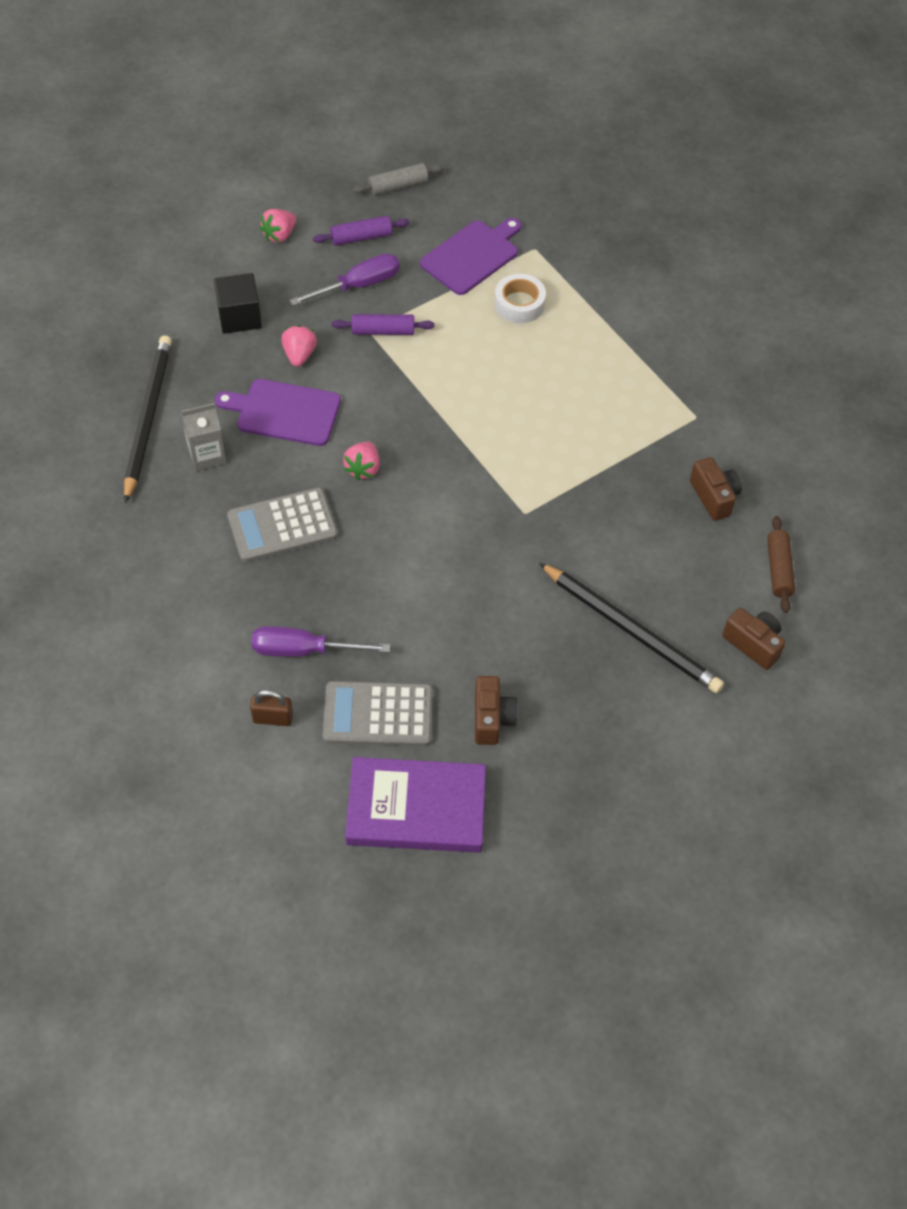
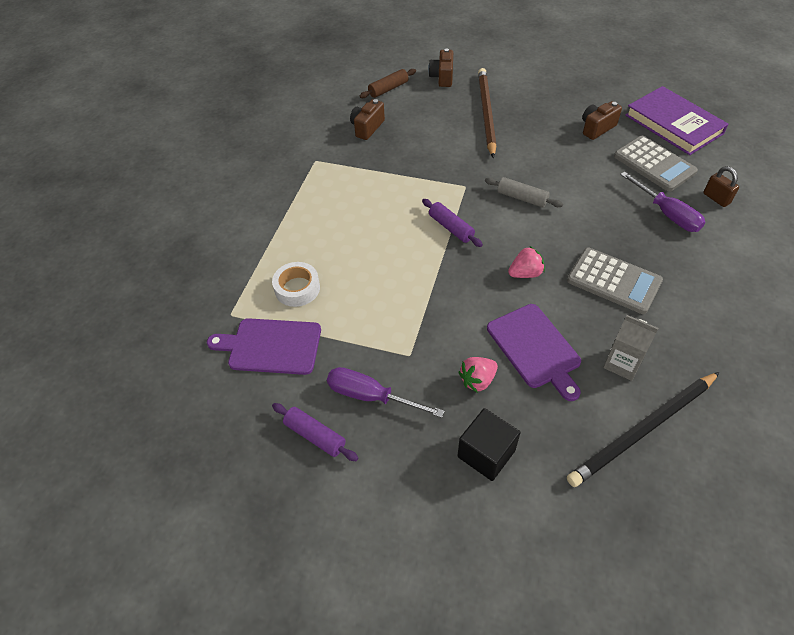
camera: 125 degrees left, 5 degrees down
(279, 235) = (368, 503): pink strawberry -> none
(383, 331) = (401, 346): purple rolling pin -> purple rolling pin (451, 228)
(398, 186) = (226, 456): grey rolling pin -> grey rolling pin (522, 198)
(631, 631) = (486, 113): black pencil -> brown pencil

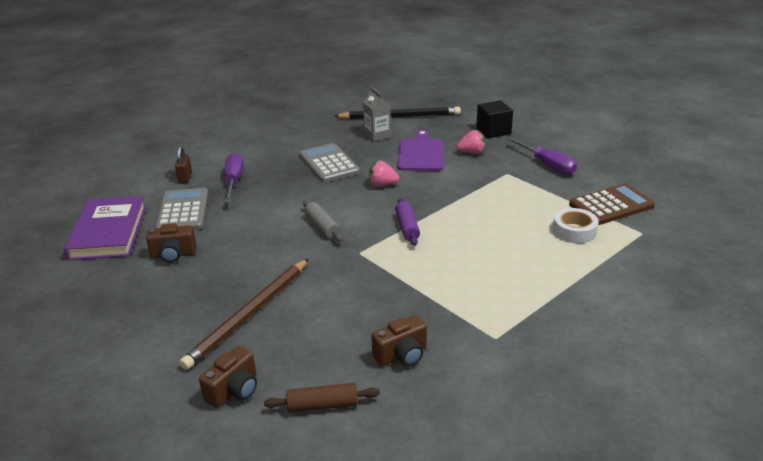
camera: 150 degrees left, 20 degrees down
(271, 346) = (611, 205): purple cutting board -> brown calculator
(315, 435) = (594, 161): purple rolling pin -> none

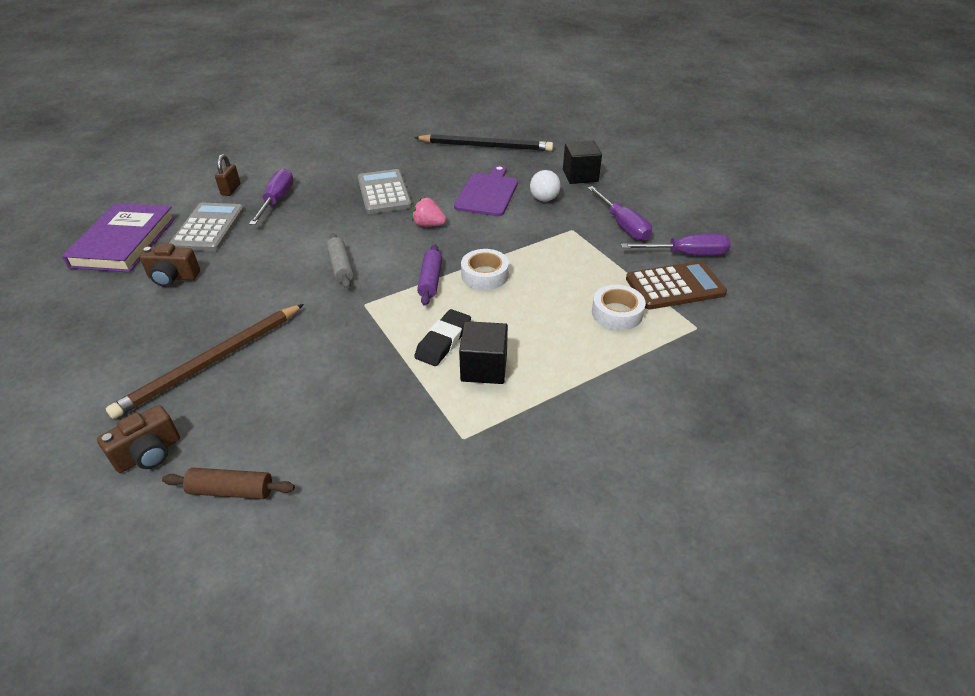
camera: 10 degrees right, 10 degrees up
(377, 135) = (451, 166): grey carton -> none
(402, 355) = (348, 442): brown camera -> none
(442, 271) = (443, 341): none -> black eraser
(451, 217) = (485, 275): none -> white tape
(472, 153) = (544, 199): pink strawberry -> white ball
(486, 285) = (484, 368): none -> black cube
(609, 180) = (686, 254): none -> purple screwdriver

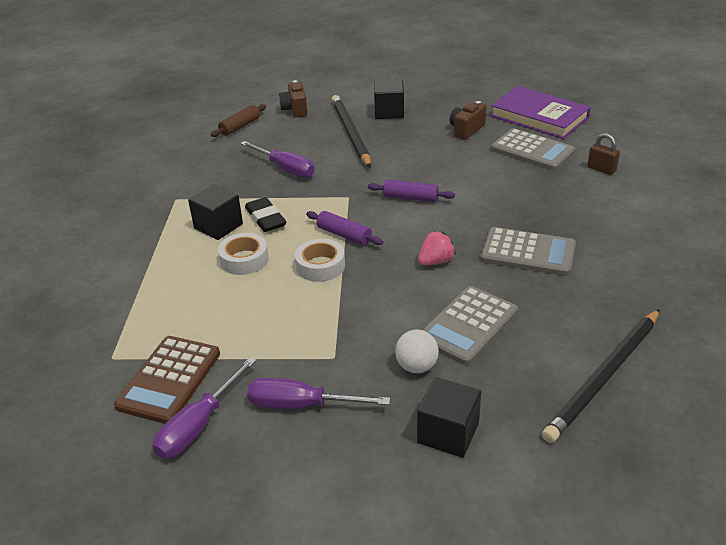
camera: 125 degrees right, 5 degrees down
(136, 352) = (389, 112): none -> black cube
(212, 362) = (350, 133): brown pencil -> black pencil
(277, 200) = (559, 189): purple screwdriver -> purple screwdriver (285, 169)
(340, 267) = (410, 198): grey rolling pin -> purple rolling pin
(487, 193) = (468, 325): purple cutting board -> grey calculator
(617, 313) = (186, 319): white tape -> white tape (244, 259)

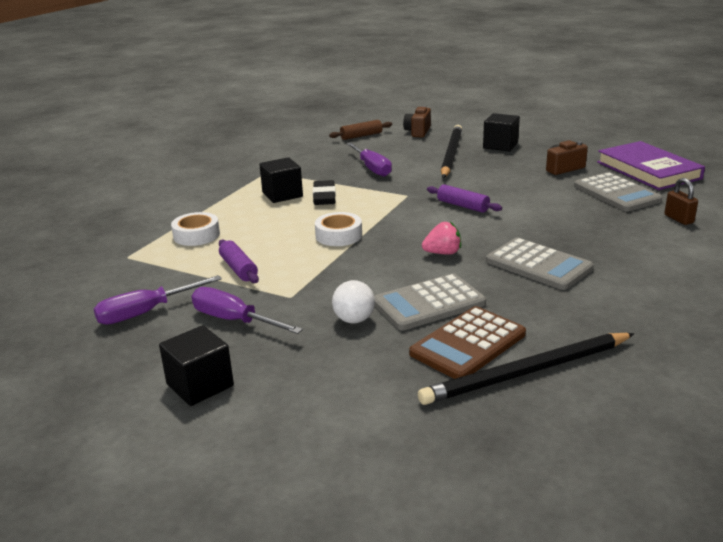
camera: 25 degrees right, 10 degrees down
(169, 380) = (153, 279): brown calculator -> brown calculator (468, 344)
(244, 259) = (281, 219): white tape -> white tape (196, 235)
(344, 235) = (378, 219): purple rolling pin -> purple rolling pin (238, 269)
(448, 433) = (336, 372): black cube -> black cube (200, 385)

